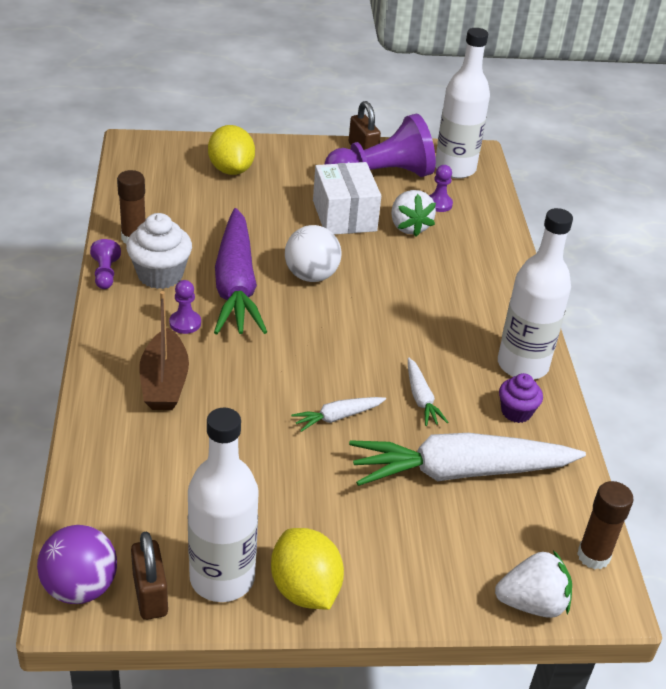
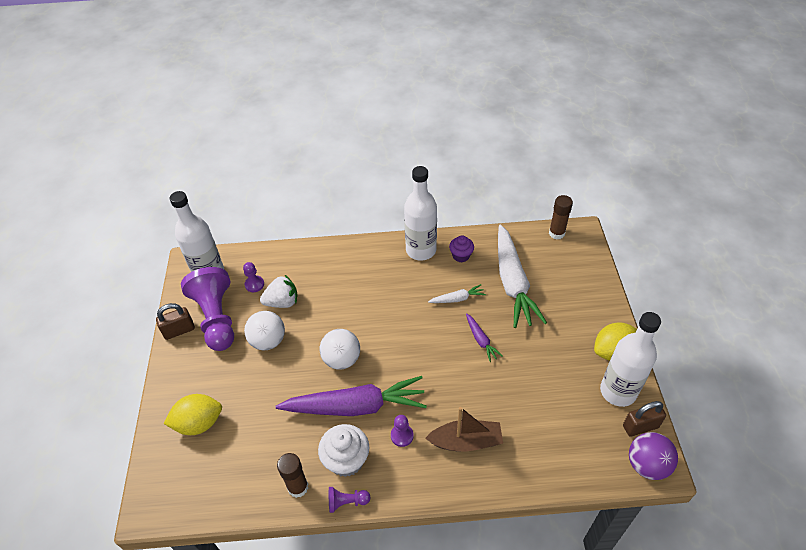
camera: 85 degrees left, 10 degrees up
(337, 417) = (481, 340): white carrot -> purple carrot
(344, 216) = (268, 341): white box -> white ball
(532, 603) = (592, 258): white strawberry -> none

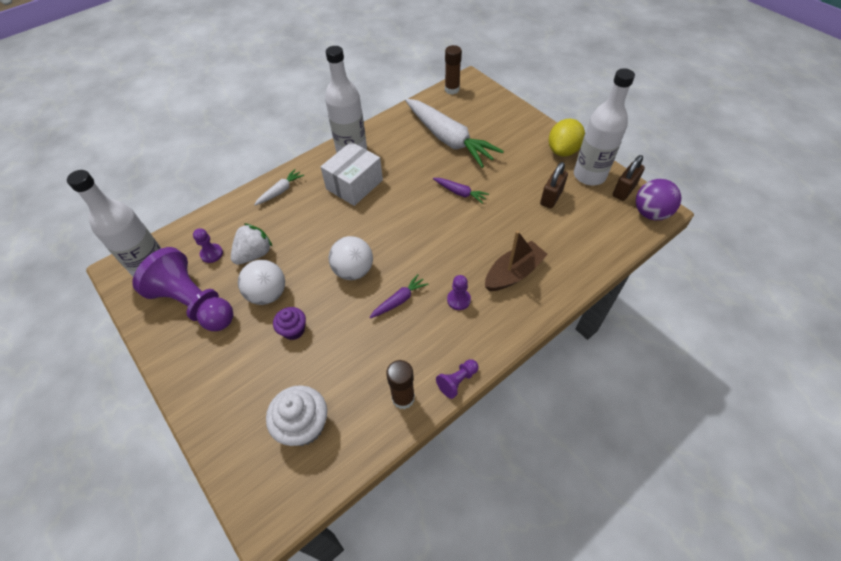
camera: 35 degrees left, 5 degrees up
(179, 330) = (160, 336): brown padlock -> brown padlock (551, 197)
(199, 423) = (255, 406): yellow lemon -> none
(346, 460) = (428, 348): white cupcake -> white cupcake (304, 425)
(356, 406) = (399, 300): purple carrot -> purple carrot, size x0.44
(399, 283) = (354, 184): none -> white box
(457, 299) = (414, 172): white carrot -> white carrot (280, 191)
(461, 256) = (390, 139): purple cupcake -> purple cupcake (293, 330)

